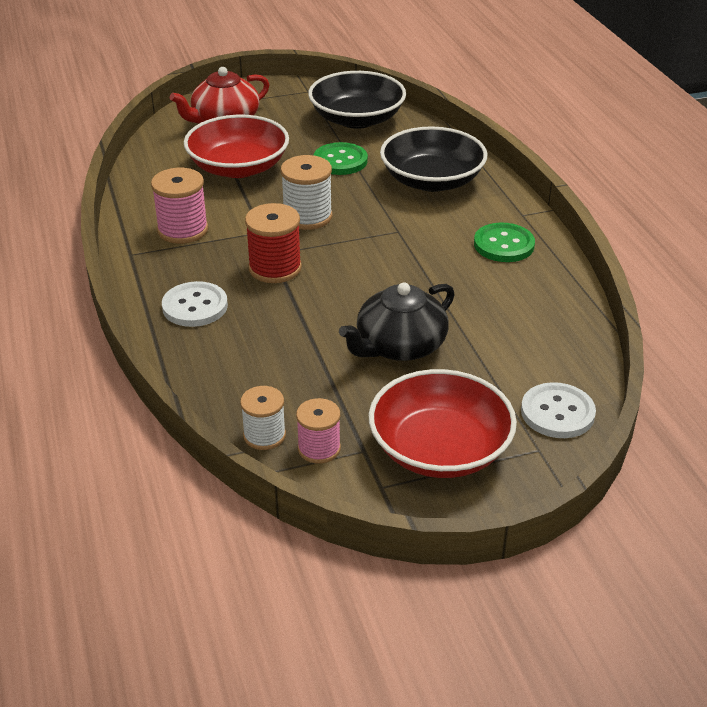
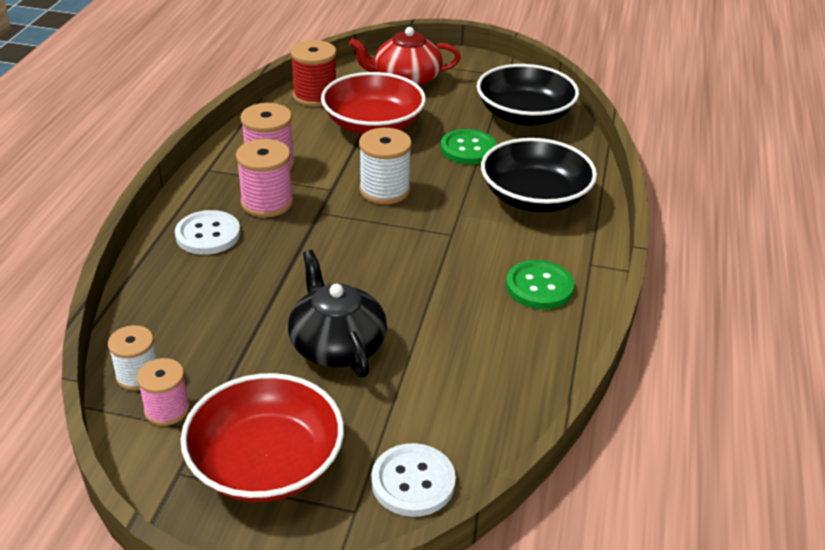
camera: 30 degrees right, 0 degrees up
(217, 262) = (267, 202): none -> pink spool
(275, 268) = (307, 227): red spool -> red spool (315, 96)
(399, 345) = (337, 344): black teapot -> black teapot turned 75 degrees clockwise

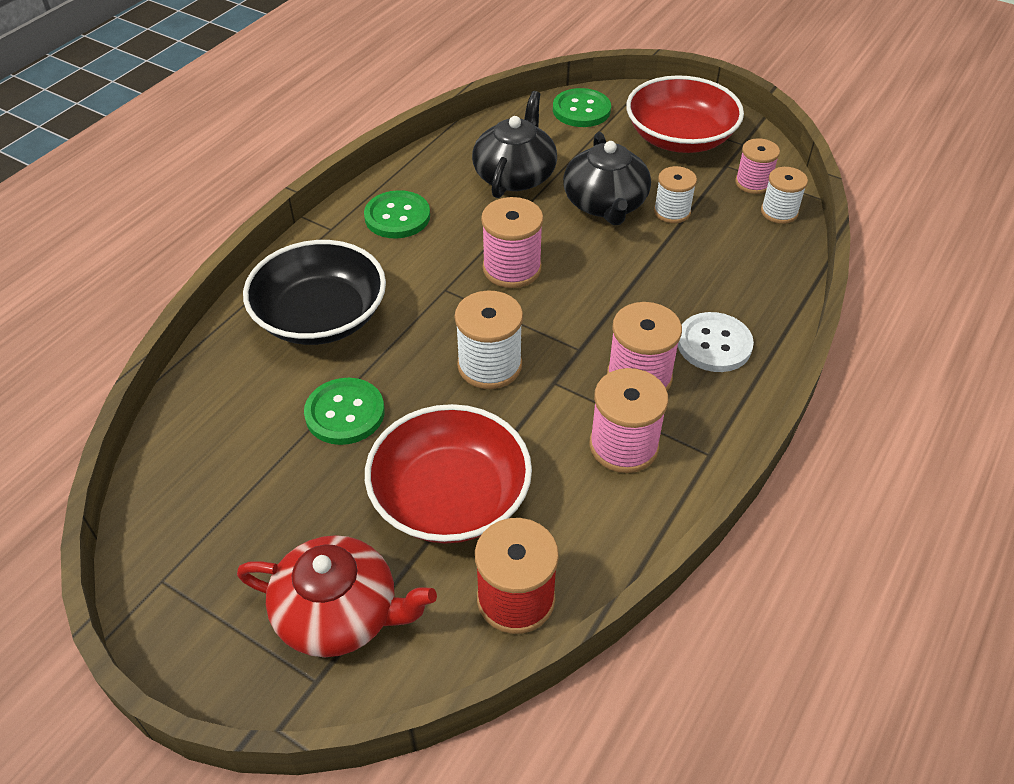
camera: 160 degrees left, 10 degrees up
(261, 350) = (672, 211): none -> white spool
(403, 261) = (512, 268): none -> pink spool
(413, 482) = (581, 110): white button -> green button
(450, 359) = (515, 175): none -> black teapot
(524, 115) = (217, 465): black bowl -> none

